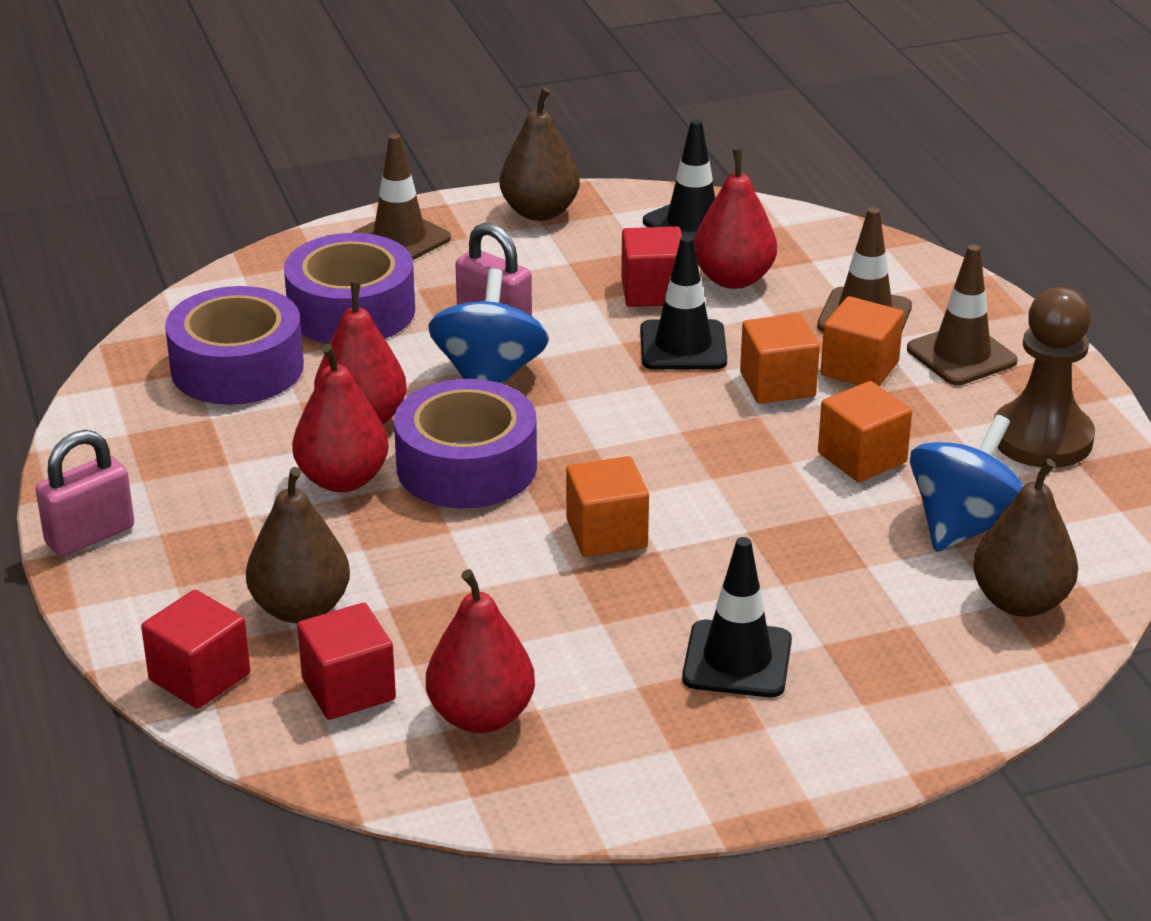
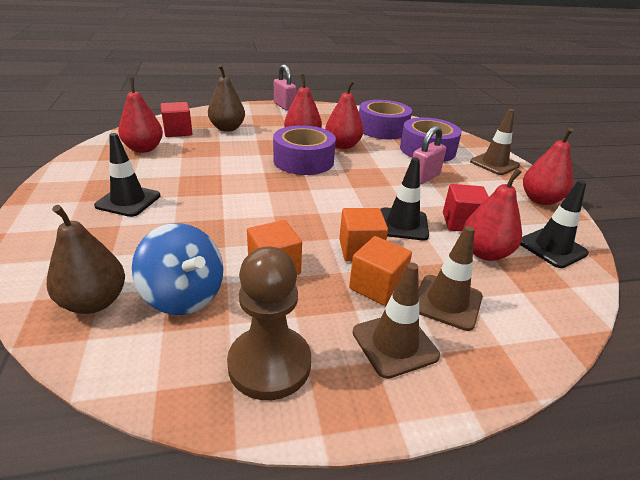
camera: 95 degrees right, 0 degrees up
(199, 677) = (202, 114): red cube -> none
(489, 375) = (374, 172): blue spinning top -> none
(539, 212) = (540, 200): brown pear -> red pear
(606, 533) = (240, 183): orange cube -> none

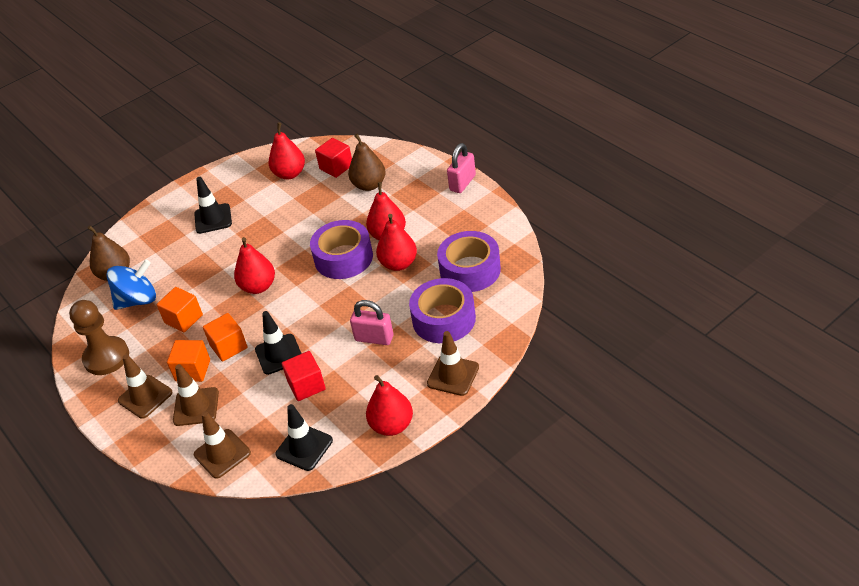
camera: 70 degrees right, 10 degrees up
(184, 295) = (138, 300): blue spinning top -> blue spinning top turned 135 degrees counterclockwise
(485, 253) = (268, 410): red pear -> red pear (258, 287)
(542, 304) = (222, 454): none -> brown traffic cone

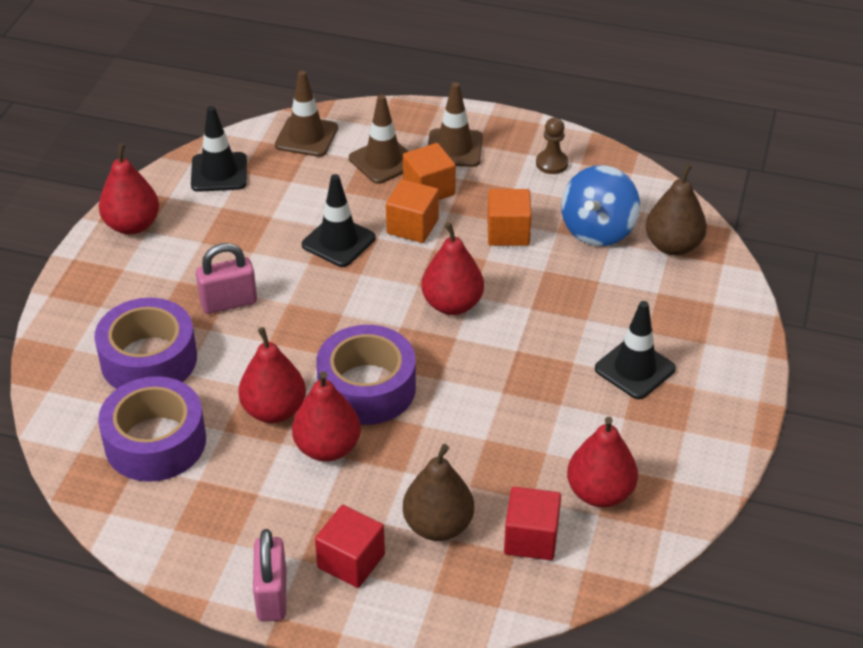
camera: 140 degrees right, 0 degrees up
(106, 357) = (552, 163): brown pawn -> brown pawn, size x0.53
(306, 385) = (271, 224): red cube -> red cube (351, 561)
(453, 375) = (91, 299): brown traffic cone -> none

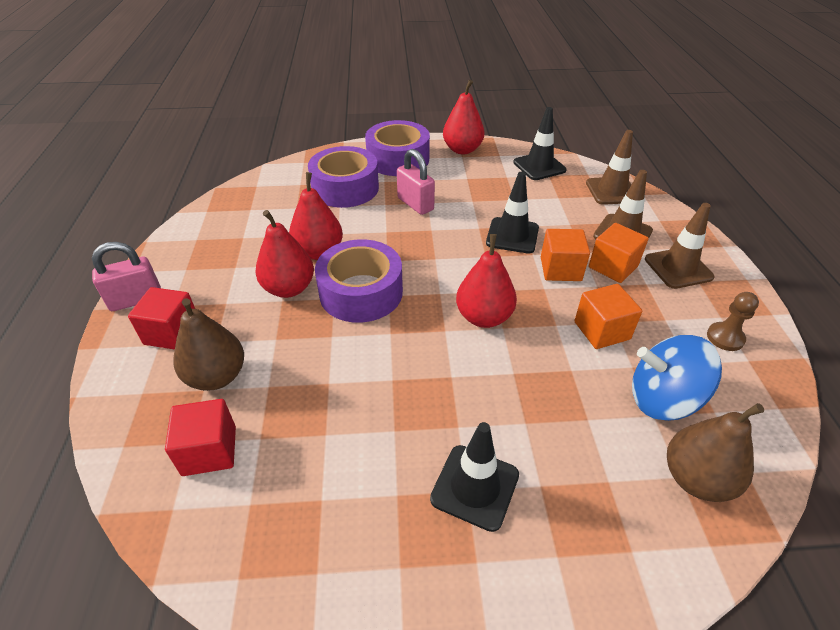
camera: 70 degrees right, 0 degrees up
(155, 442) = (272, 210): purple tape -> purple tape (398, 159)
(600, 492) = (281, 497): red pear -> none

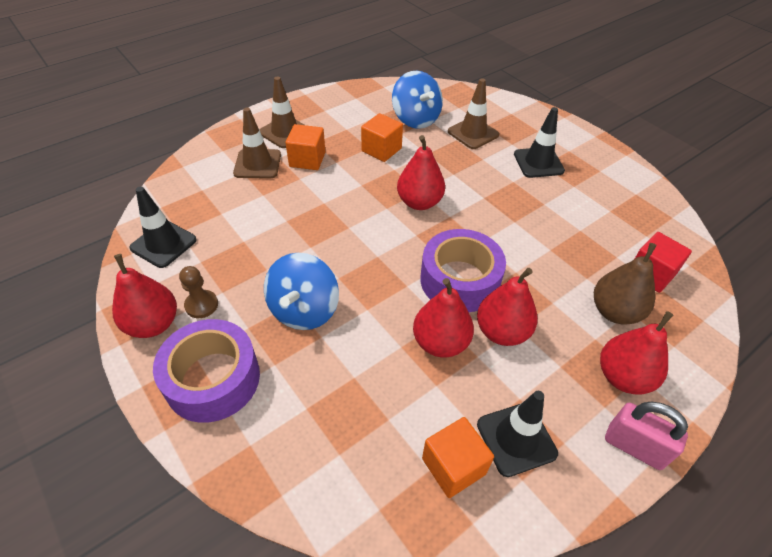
camera: 125 degrees left, 5 degrees up
(172, 333) = (623, 377): red cube -> red pear
(345, 188) = (316, 394): purple tape -> none
(415, 204) = (304, 310): pink padlock -> blue spinning top
(512, 235) = (307, 221): black traffic cone -> black traffic cone (516, 439)
(560, 269) = (332, 183): orange cube -> orange cube (453, 466)
(612, 191) = (189, 184): brown traffic cone -> brown traffic cone (473, 133)
(696, 479) = (455, 103): brown pear -> none
(725, 337) = (344, 106): brown pawn -> brown pawn (201, 305)

